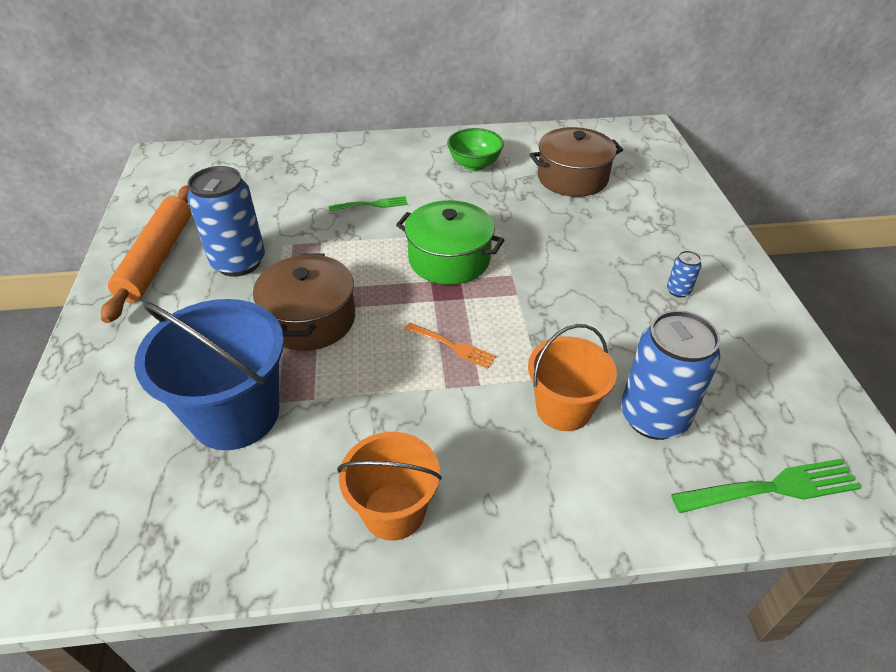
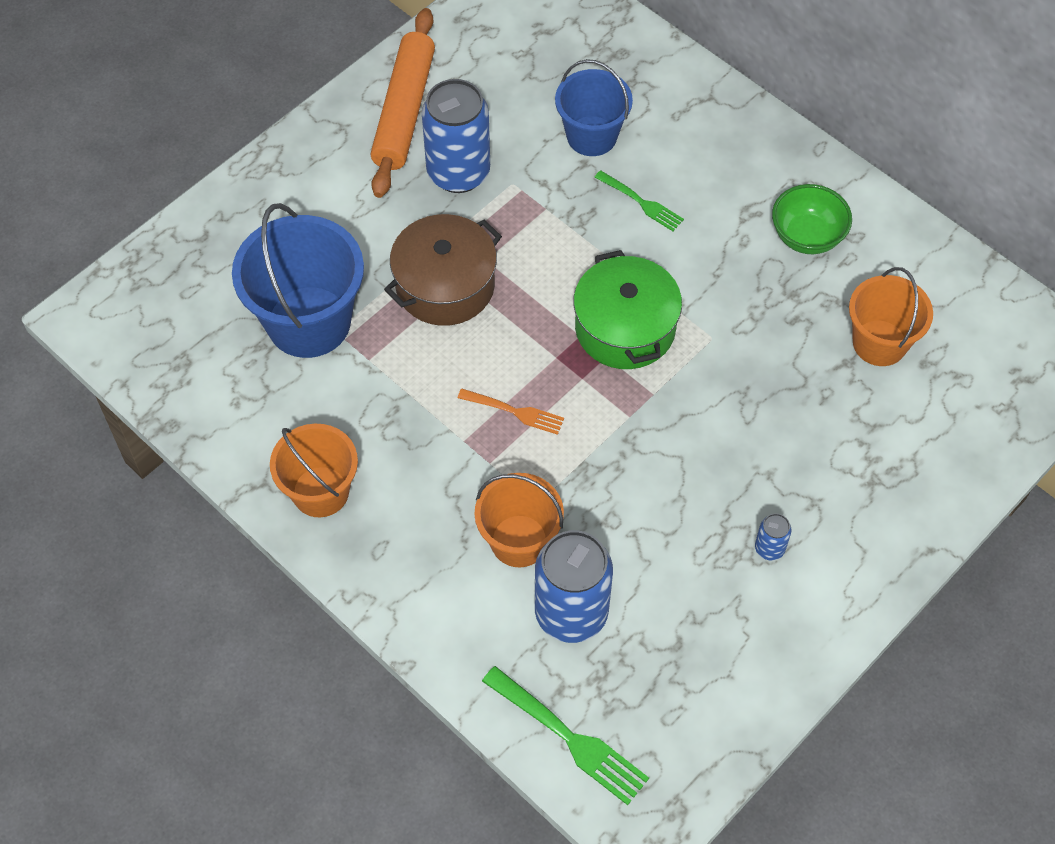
camera: 50 degrees right, 15 degrees up
(157, 258) = (404, 111): orange rolling pin -> orange rolling pin turned 45 degrees counterclockwise
(300, 197) = (591, 136): none -> blue bucket
(451, 346) = (514, 411): orange fork -> orange fork turned 60 degrees counterclockwise
(572, 178) = (879, 343): brown pot -> orange bucket

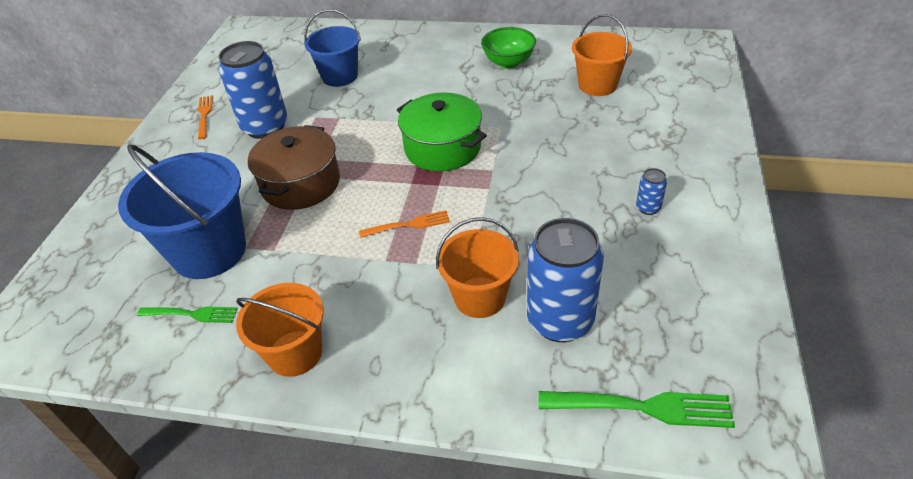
camera: 30 degrees left, 15 degrees down
(404, 111) = (204, 115): orange rolling pin -> orange fork
(640, 202) = (397, 90): green fork -> green fork (190, 314)

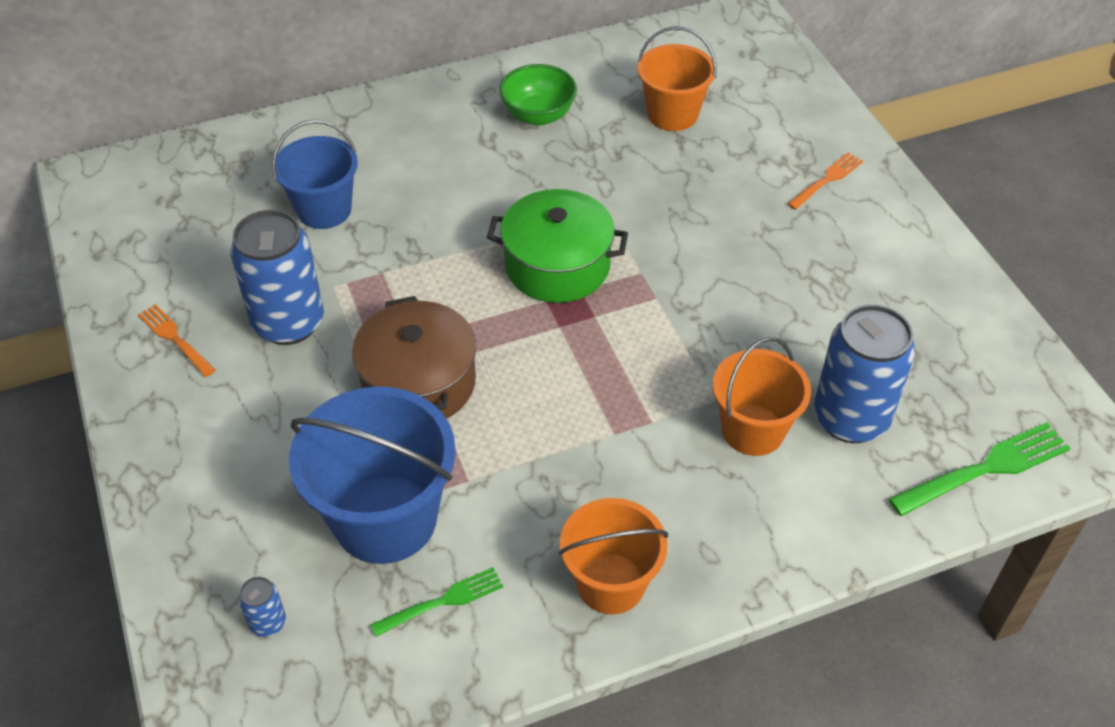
camera: 35 degrees left, 5 degrees up
(407, 225) = (603, 381): orange fork -> orange fork (826, 180)
(648, 208) = (841, 255): blue can -> blue can (268, 623)

